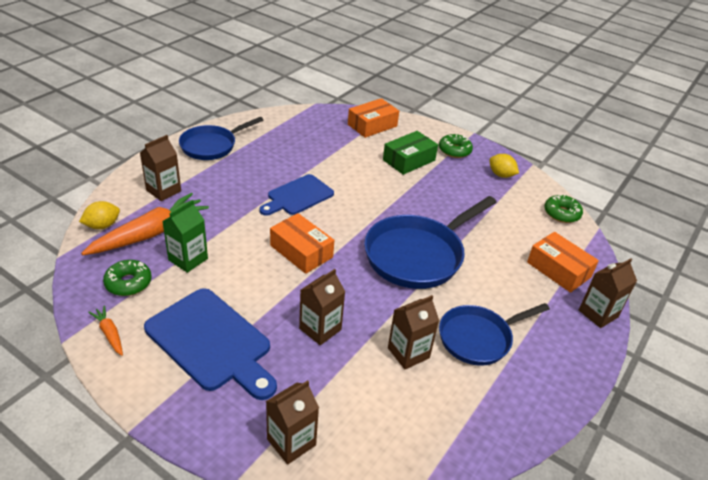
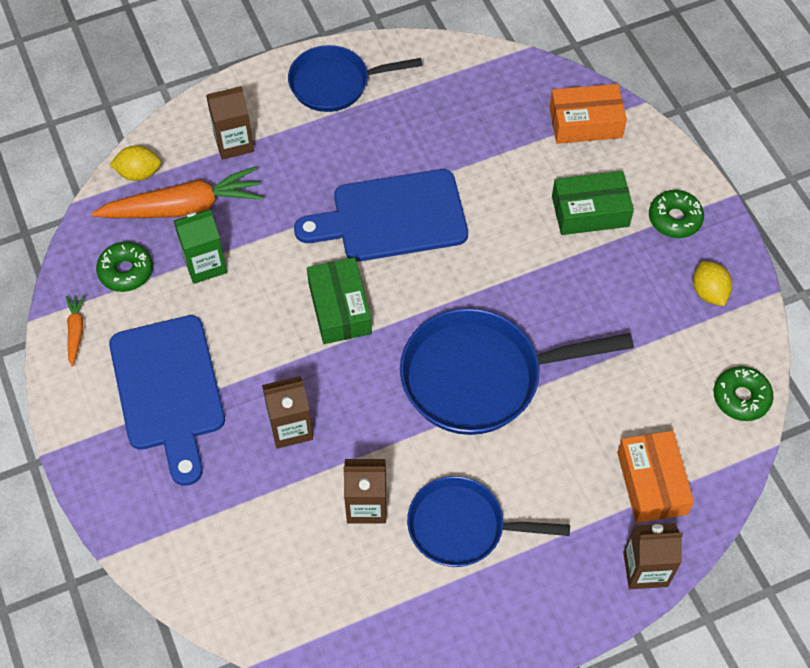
camera: 35 degrees right, 20 degrees up
(291, 442) = (177, 545): brown carton -> none
(298, 196) = (392, 217): blue cutting board -> blue cutting board, size x1.52
(301, 251) = (339, 308): orange box -> green box

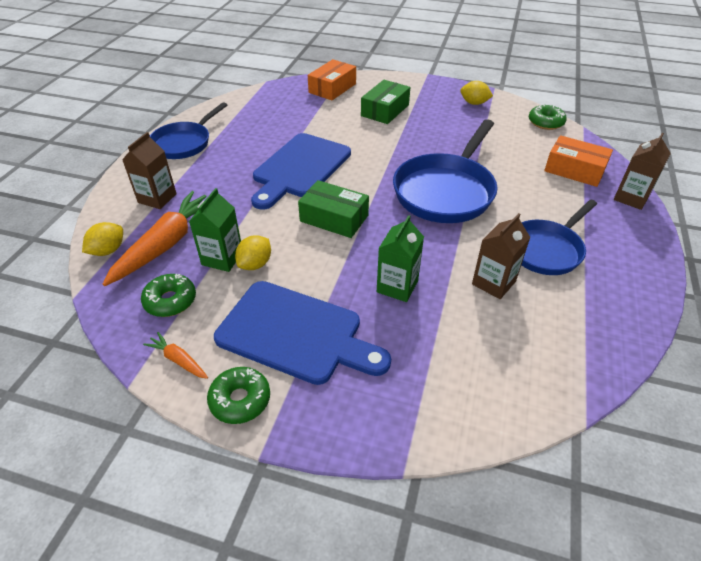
camera: 50 degrees left, 15 degrees down
(220, 295) = (255, 264): none -> yellow lemon
(290, 427) = (397, 286): brown carton -> green carton
(674, 219) = (420, 92): green donut -> green donut (240, 400)

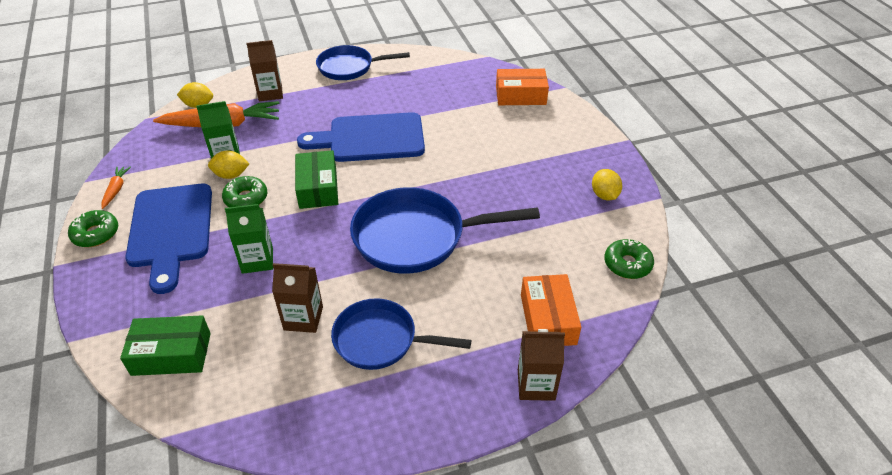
camera: 55 degrees right, 0 degrees up
(170, 301) = (167, 157): green donut -> green donut (246, 198)
(385, 110) = (517, 143): green box -> green box (171, 354)

